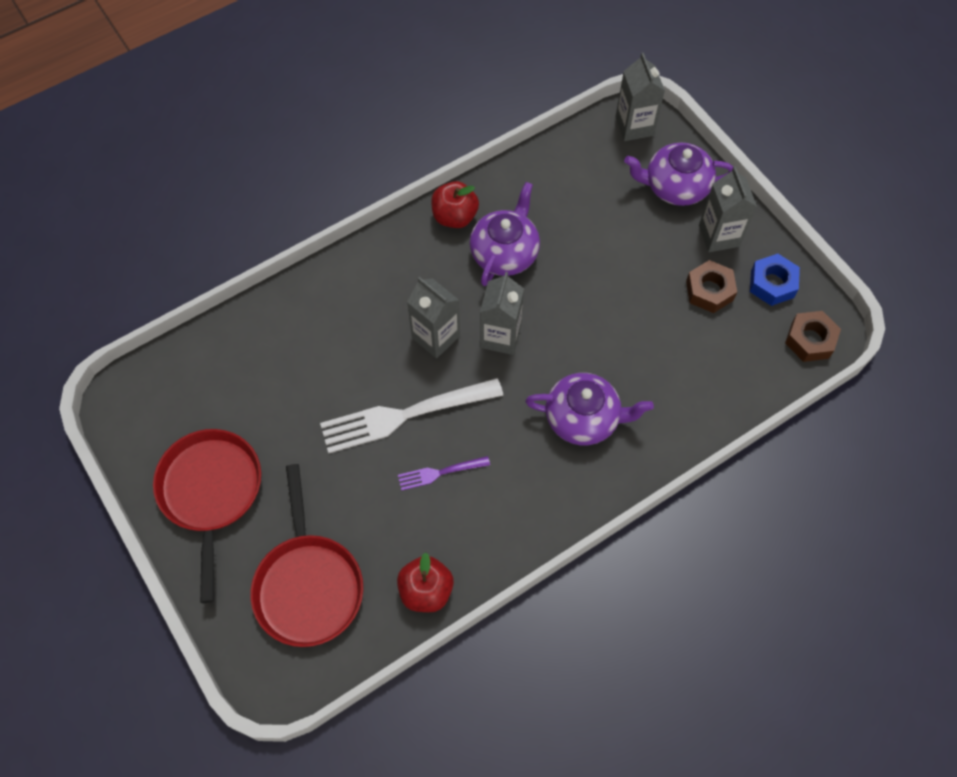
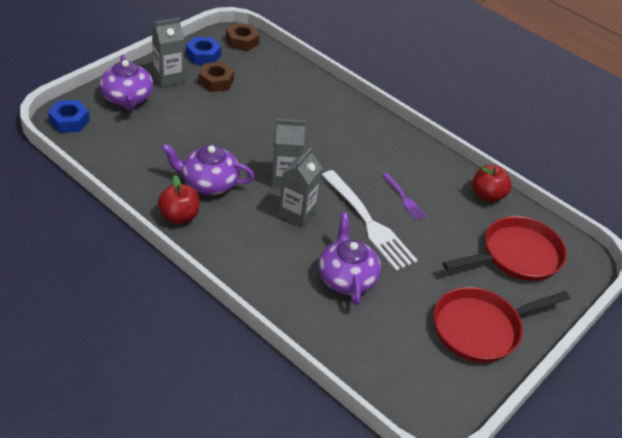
camera: 110 degrees left, 20 degrees down
(583, 418) = (334, 133): purple teapot -> purple teapot (346, 278)
(634, 126) = (69, 121): grey carton -> blue nut

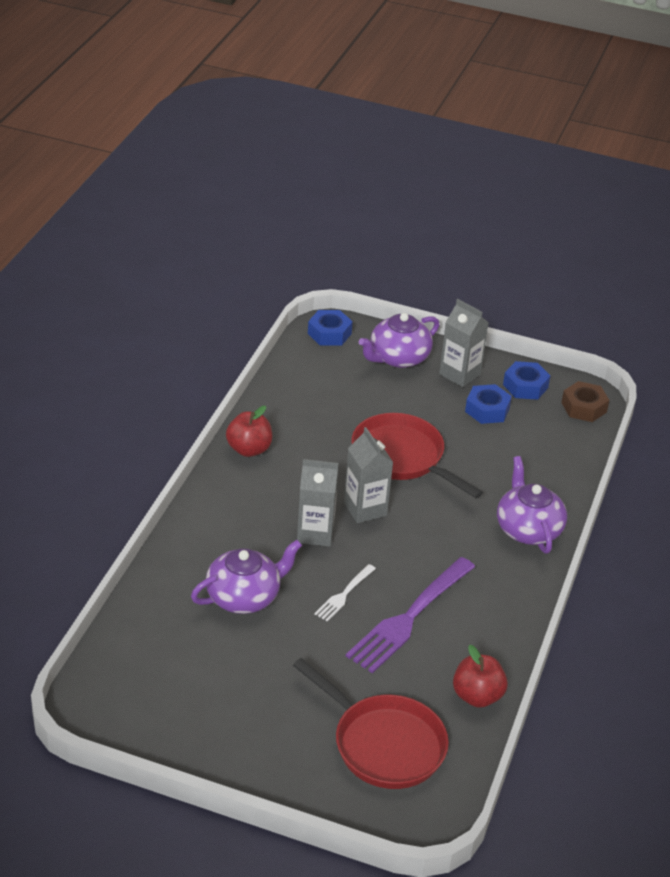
camera: 70 degrees right, 5 degrees down
(209, 183) = (313, 455): purple teapot -> purple teapot (528, 529)
(216, 81) = (487, 410): brown nut -> blue nut
(368, 222) = (344, 594): white fork -> white fork, size x0.49
(404, 198) = (410, 616): purple fork -> purple fork, size x2.04
(481, 328) = (238, 729): red pan -> red pan (402, 457)

